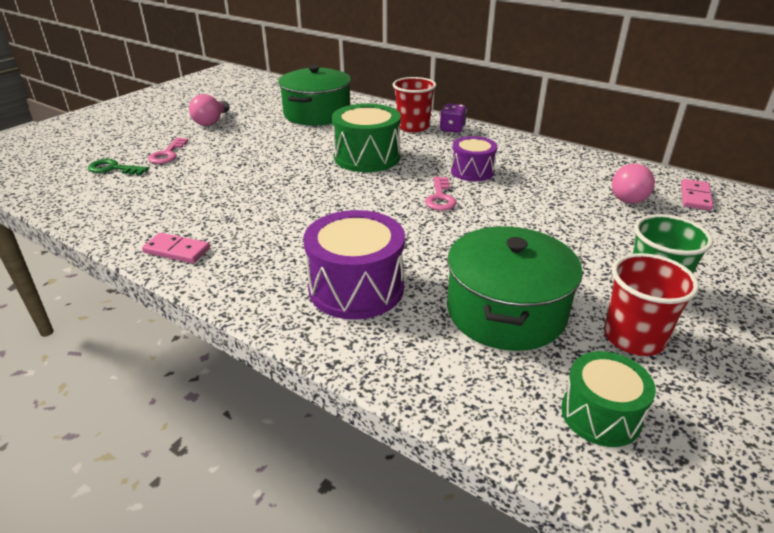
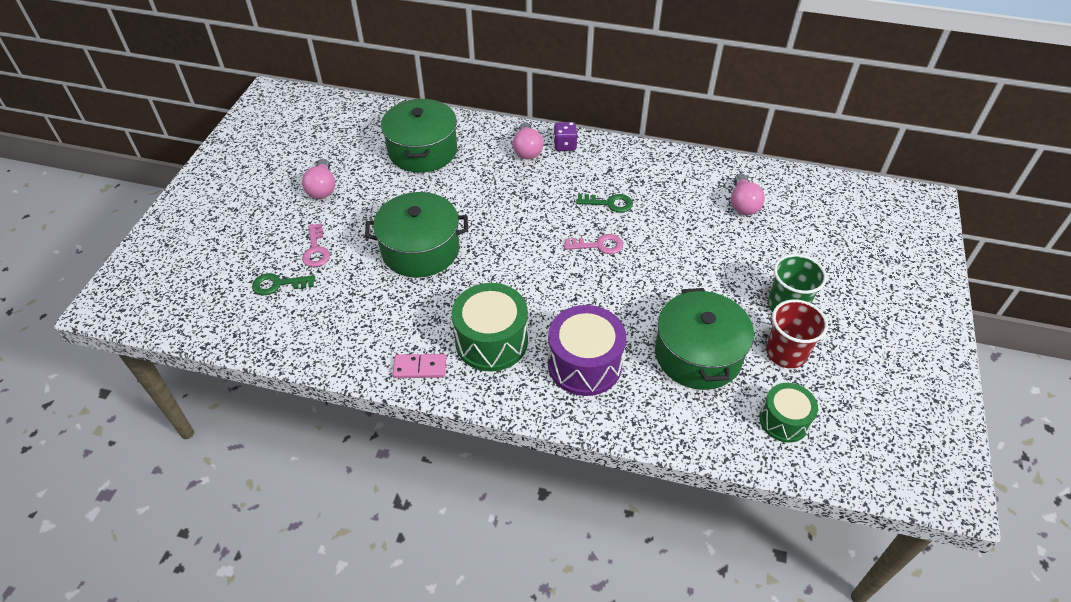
camera: 20 degrees left, 15 degrees up
(258, 170) = (420, 249): none -> green pot
(367, 157) = (509, 207): green drum -> green drum (491, 341)
(413, 127) = (527, 150): red cup -> pink light bulb
(440, 197) = (598, 245): pink key -> pink key turned 75 degrees counterclockwise
(472, 171) = (609, 203): purple drum -> green key
(695, 197) = (791, 192): pink domino -> none

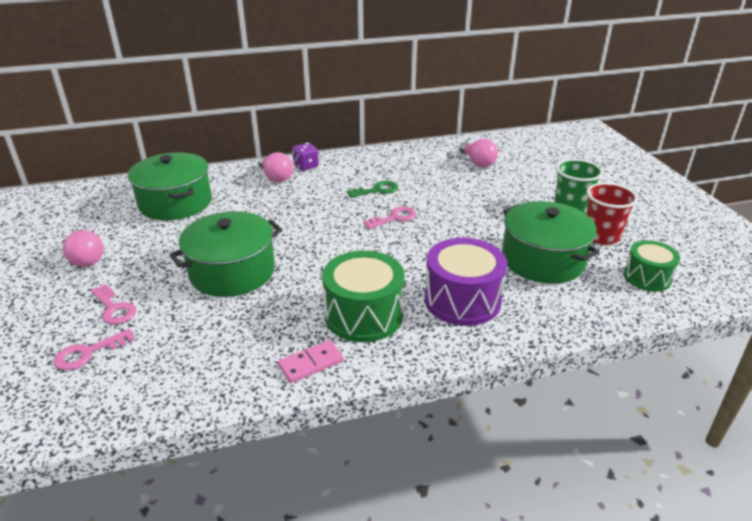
camera: 30 degrees left, 15 degrees down
(278, 284) = (88, 353): green key -> pink key

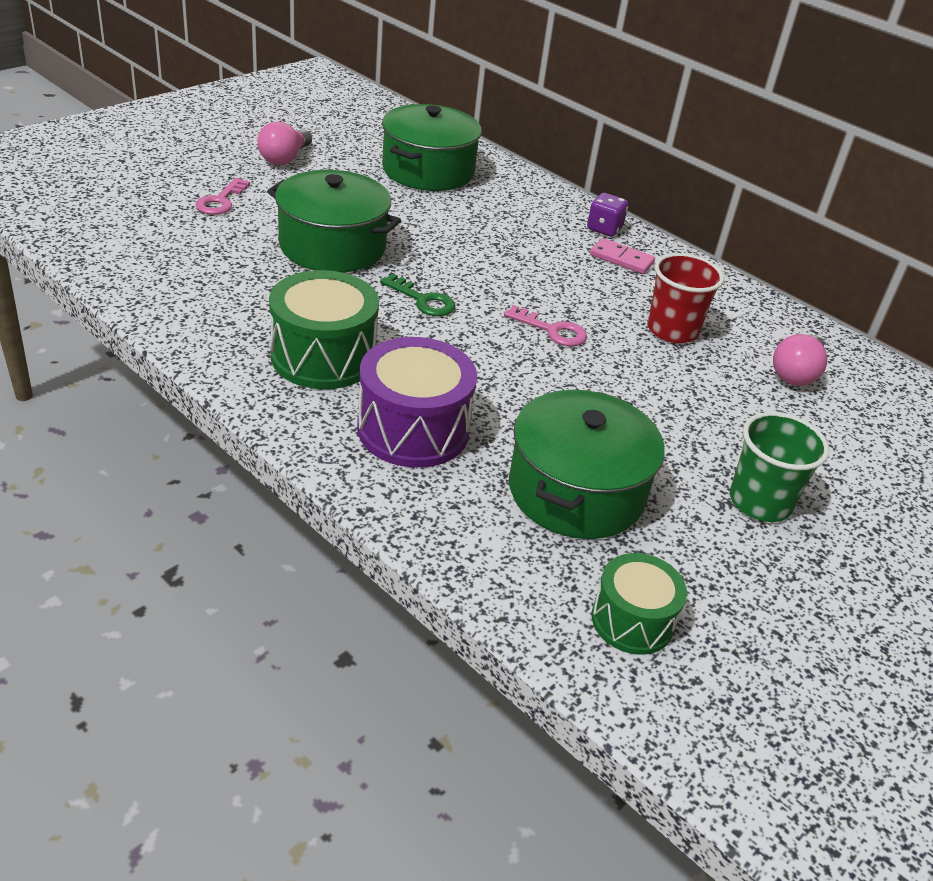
camera: 55 degrees right, 5 degrees up
(88, 353) = (151, 211): pink key -> none
(275, 177) = (552, 215): pink light bulb -> none
(311, 363) = (215, 342): pink domino -> pink domino (621, 259)
(377, 190) = (607, 299): green key -> green key (423, 300)
(601, 236) = (709, 549): red cup -> red cup (672, 330)

